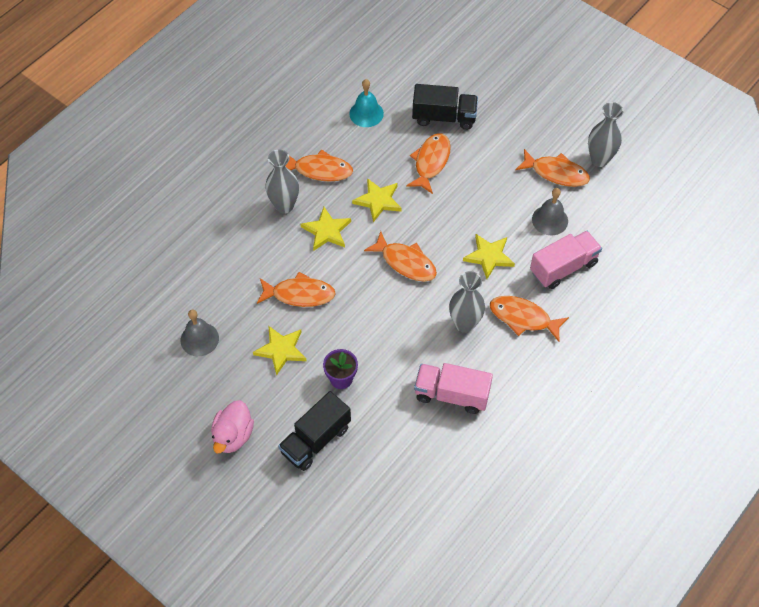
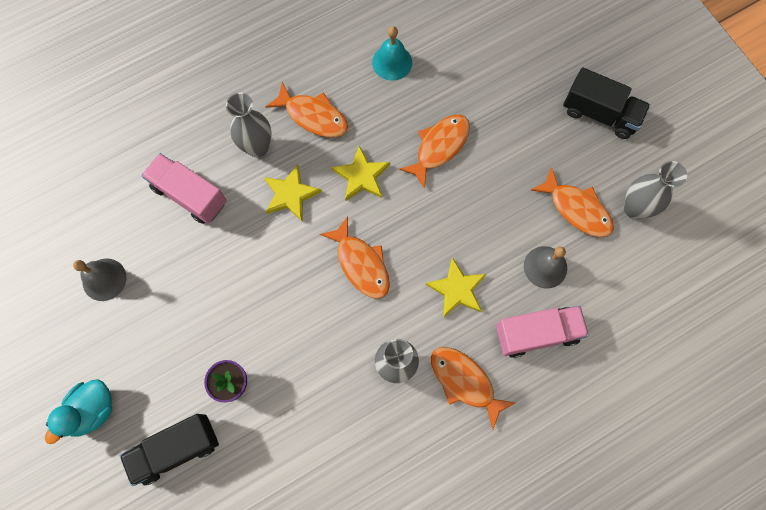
camera: 20 degrees right, 15 degrees up
(233, 435) = (92, 410): pink duck -> turquoise duck
(281, 350) = (184, 324): yellow star -> none
(300, 294) = (230, 263): orange fish -> none
(444, 117) = (476, 95): black truck -> black truck (599, 113)
(451, 394) = (346, 449): pink truck -> pink truck (190, 195)

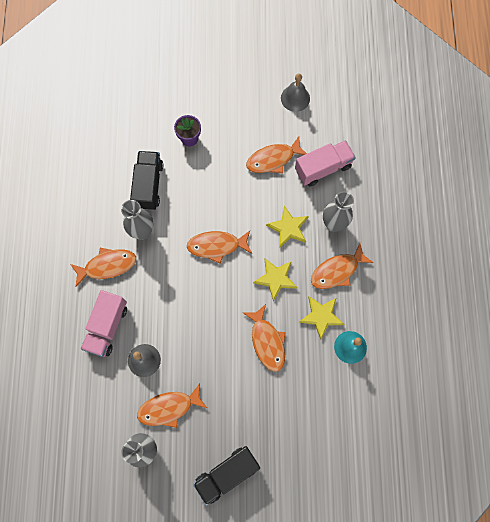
camera: 120 degrees right, 0 degrees up
(92, 410) = (221, 61): turquoise duck -> none
(176, 449) = (172, 93): black truck -> black truck (149, 185)
(208, 260) = (273, 159): none -> orange fish
(457, 289) = (164, 295): yellow star -> yellow star (321, 316)

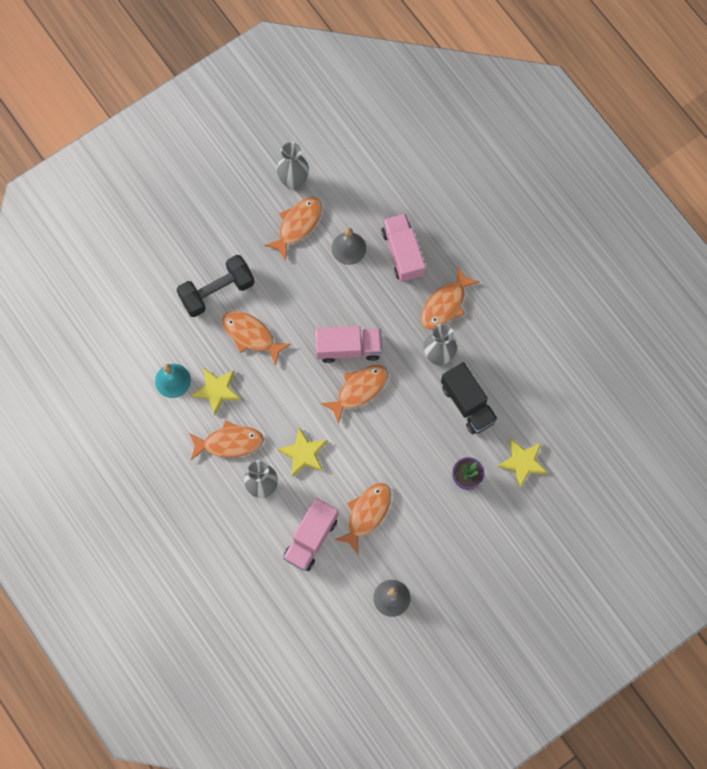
camera: 145 degrees right, 0 degrees up
(202, 281) = (348, 348): none -> pink truck
(227, 474) = (211, 208): black truck -> none
(270, 396) = (217, 291): none -> black dumbbell
(275, 278) = (282, 397): yellow star -> yellow star (523, 462)
(337, 271) = (229, 442): orange fish -> orange fish turned 60 degrees clockwise

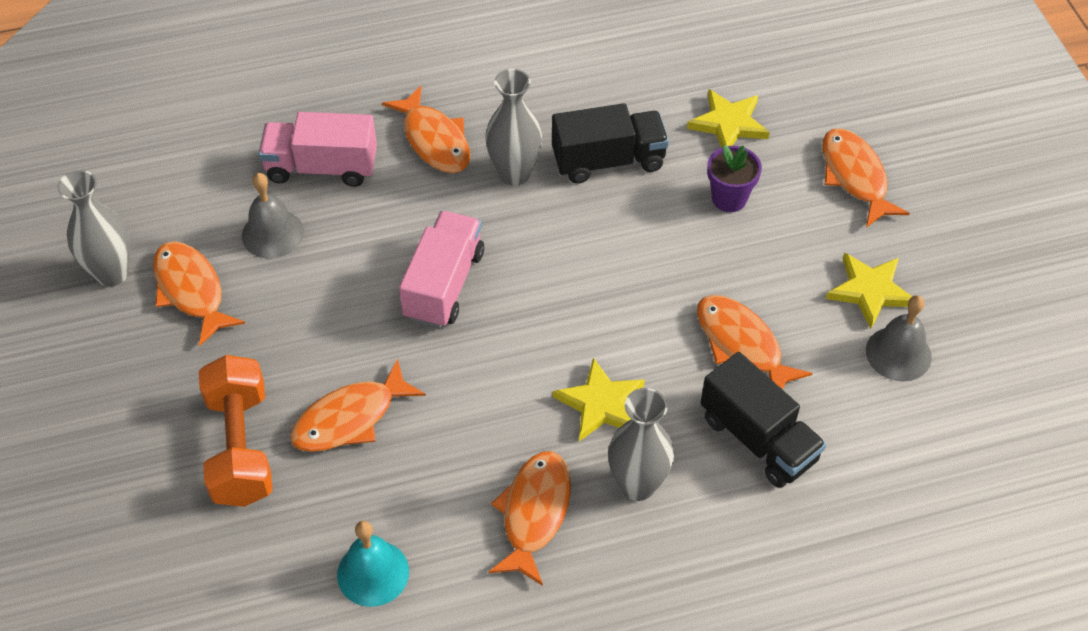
camera: 70 degrees left, 20 degrees down
(217, 291) = (240, 447): black dumbbell -> orange dumbbell
(217, 390) = (426, 503): yellow star -> yellow star (870, 291)
(311, 538) = (758, 439): pink truck -> black truck
(359, 390) = (523, 291): orange fish -> orange fish (855, 176)

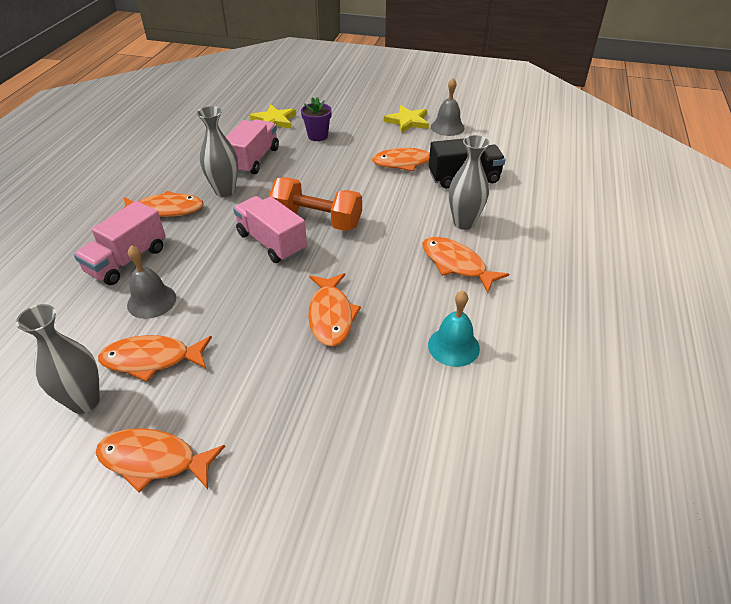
camera: 60 degrees left, 10 degrees down
(240, 447) = (308, 379): orange dumbbell -> orange dumbbell (317, 220)
(601, 404) = (404, 216): yellow star -> none
(608, 161) = (253, 160): black truck -> pink truck
(855, 176) = (342, 103): orange fish -> orange fish (153, 460)

